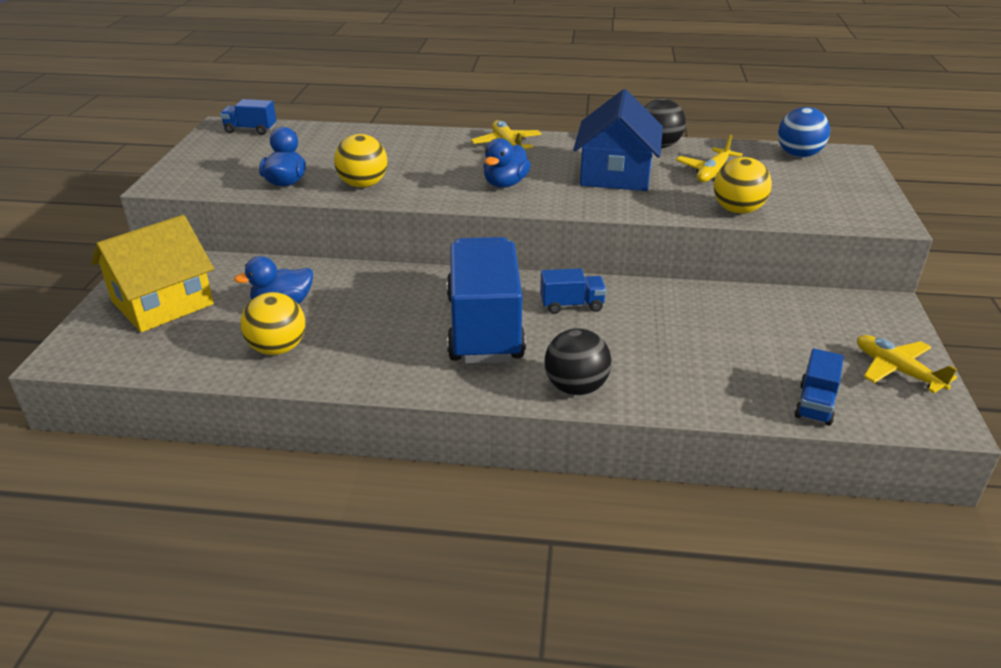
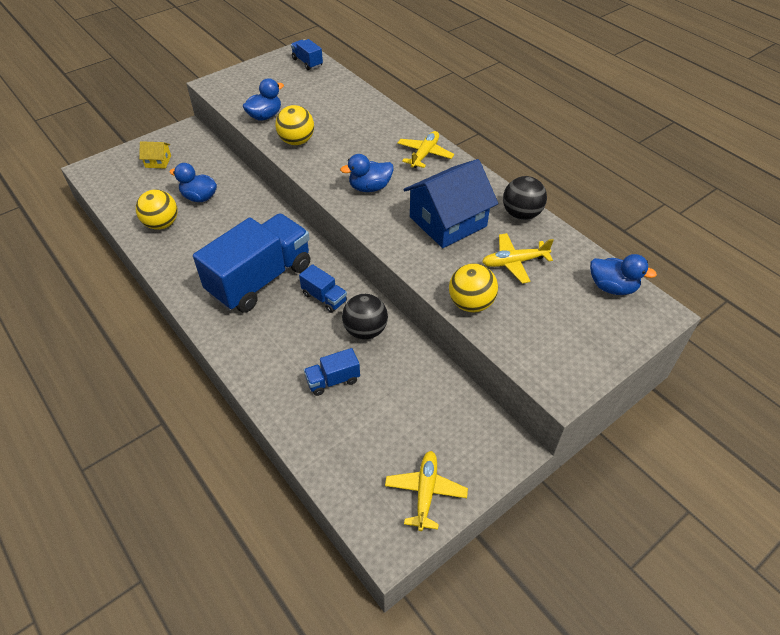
camera: 45 degrees right, 15 degrees up
(162, 303) = (158, 161): yellow house -> yellow house, size x0.45
(576, 388) = (242, 351): black ball -> black ball (365, 330)
(798, 155) = (612, 287): blue ball -> blue duck
(815, 404) = (338, 467): blue truck -> blue truck (333, 380)

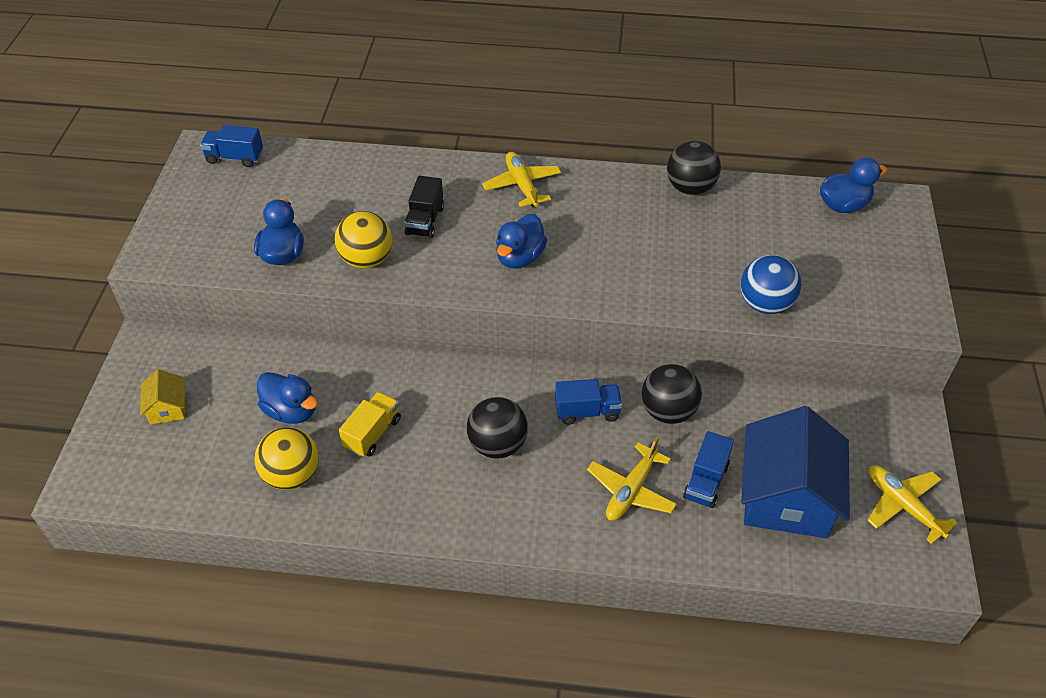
camera: 45 degrees left, 0 degrees up
(158, 161) = (167, 408): yellow house -> yellow house turned 60 degrees counterclockwise
(199, 197) = (291, 411): blue duck -> blue duck turned 120 degrees counterclockwise
(217, 232) = (372, 433): none -> yellow truck
(260, 279) = (497, 445): blue truck -> black ball
(350, 141) = (425, 221): none -> black truck
(448, 221) = (640, 240): blue house -> blue house (786, 496)
(471, 304) = (765, 304): yellow ball -> blue ball
(514, 262) = (746, 239): yellow plane -> yellow plane (631, 490)

